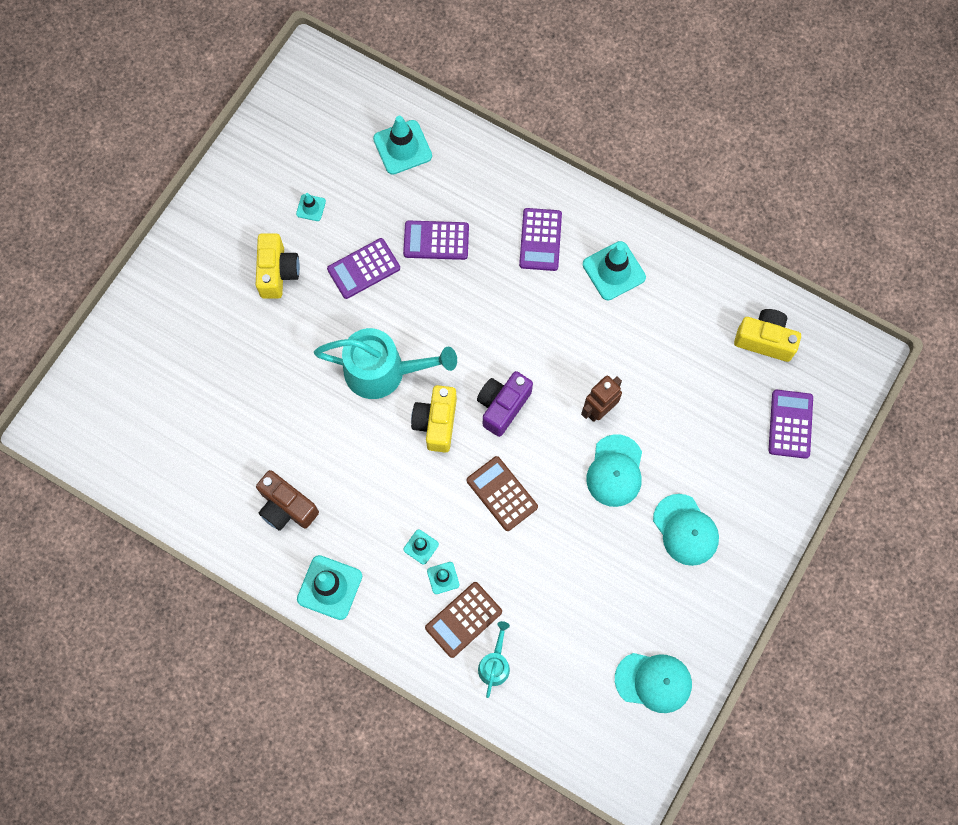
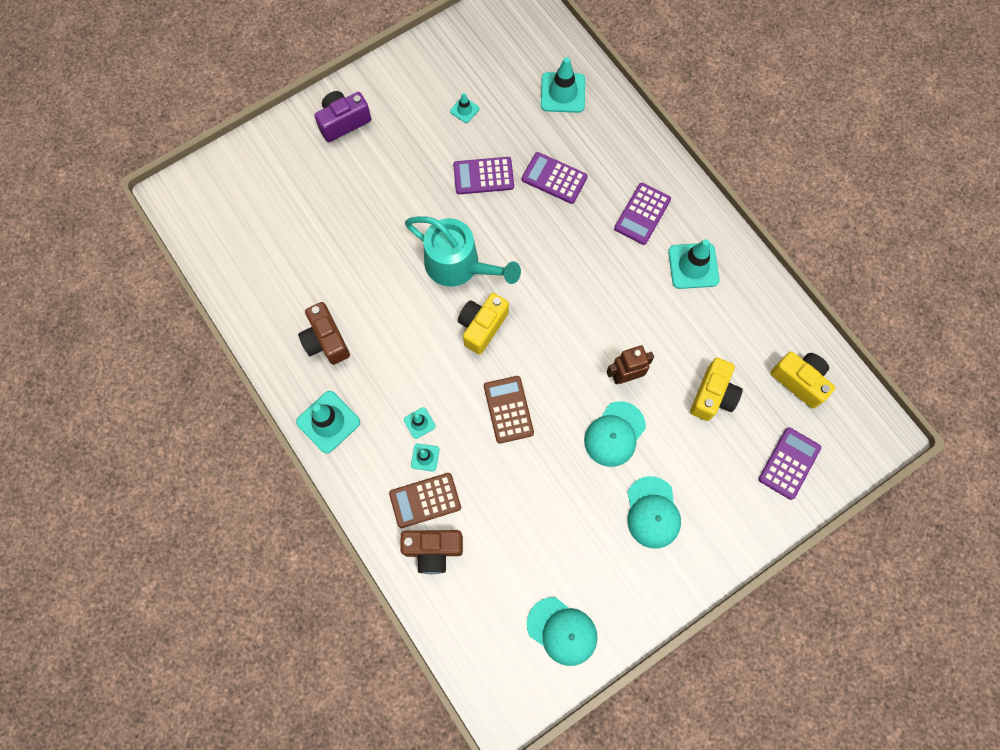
camera: 25 degrees right, 0 degrees up
(277, 272) = (412, 150): yellow camera -> yellow camera (713, 395)
(495, 664) = (433, 550): turquoise watering can -> brown camera
(502, 406) = (544, 337): purple camera -> purple camera (343, 122)

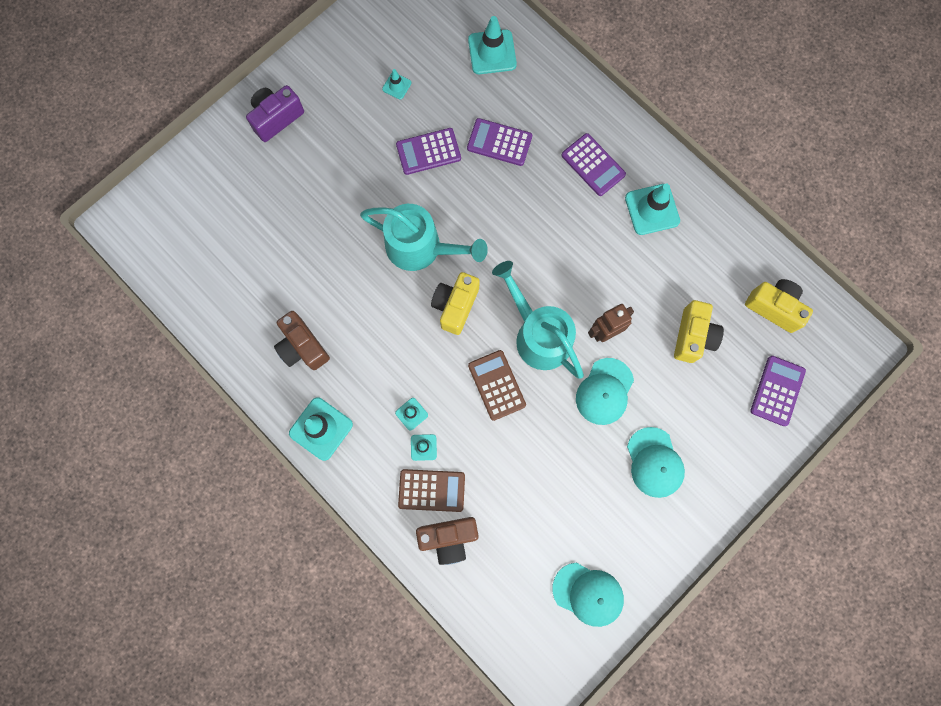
camera: 10 degrees left, 5 degrees up
(425, 500) = (431, 490): brown calculator -> brown calculator turned 150 degrees counterclockwise
(558, 367) = (538, 334): none -> turquoise watering can
(642, 214) = (593, 165): purple calculator -> purple calculator turned 60 degrees counterclockwise

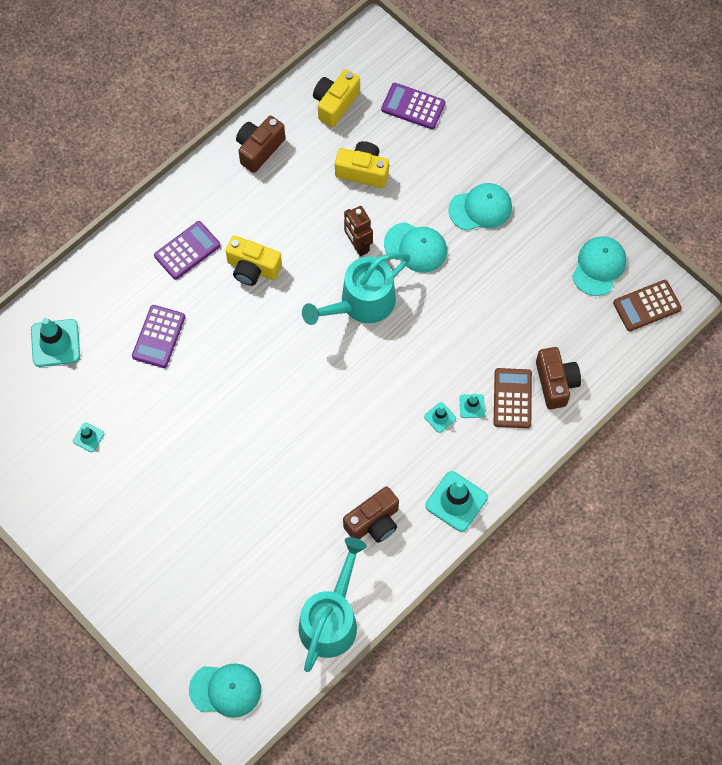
camera: 90 degrees left, 10 degrees down
(149, 214) = (225, 690): none -> turquoise cap
(276, 118) = (119, 560): purple camera -> none
(421, 248) = (270, 410): turquoise watering can -> turquoise watering can (331, 619)
(428, 152) = (166, 405): purple calculator -> none
(455, 306) = (332, 378): yellow camera -> yellow camera (253, 268)
(496, 385) = (411, 341): brown calculator -> brown calculator (647, 306)
(652, 209) = (236, 200): turquoise traffic cone -> none
(713, 231) = (259, 149): none -> brown camera

